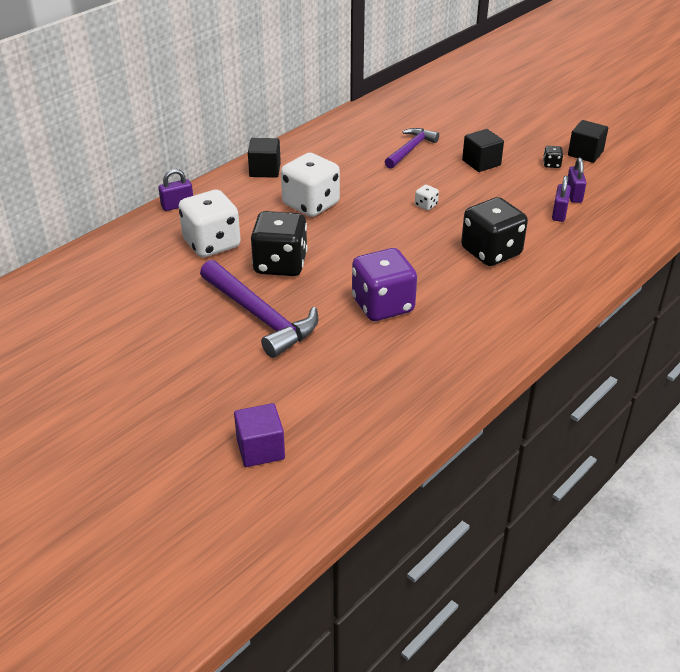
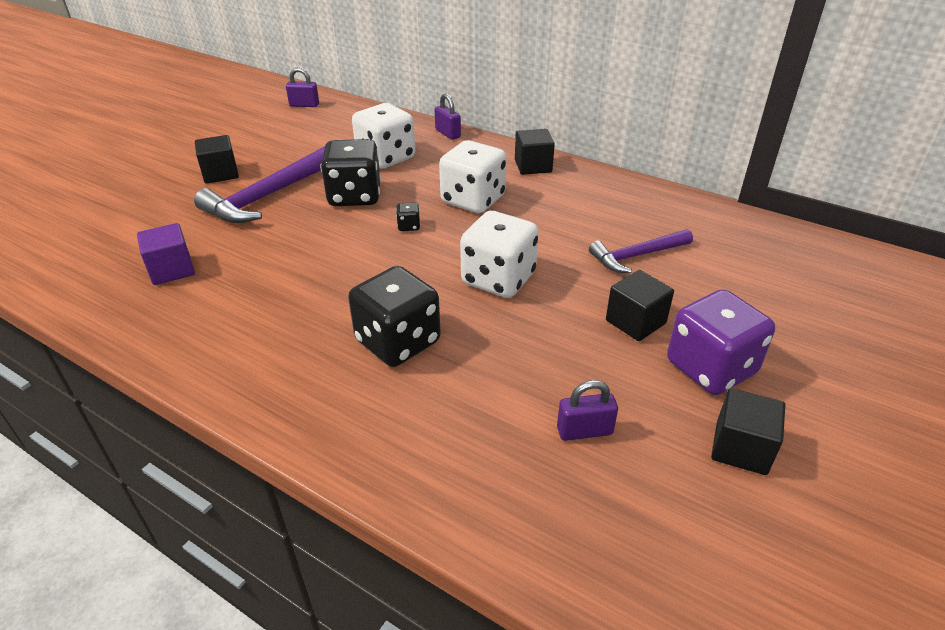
camera: 80 degrees right, 0 degrees up
(195, 351) = (220, 174): none -> black cube
(260, 449) = (80, 220): purple cube -> purple cube (172, 270)
(383, 305) = (281, 264): purple dice -> purple dice (710, 368)
(410, 149) = (637, 256): purple hammer -> purple hammer turned 135 degrees clockwise
(426, 205) = (498, 279): white dice -> white dice, size x2.47
(551, 164) = (674, 401): black dice -> black dice (409, 226)
(559, 213) = (519, 412): purple padlock -> purple padlock (304, 105)

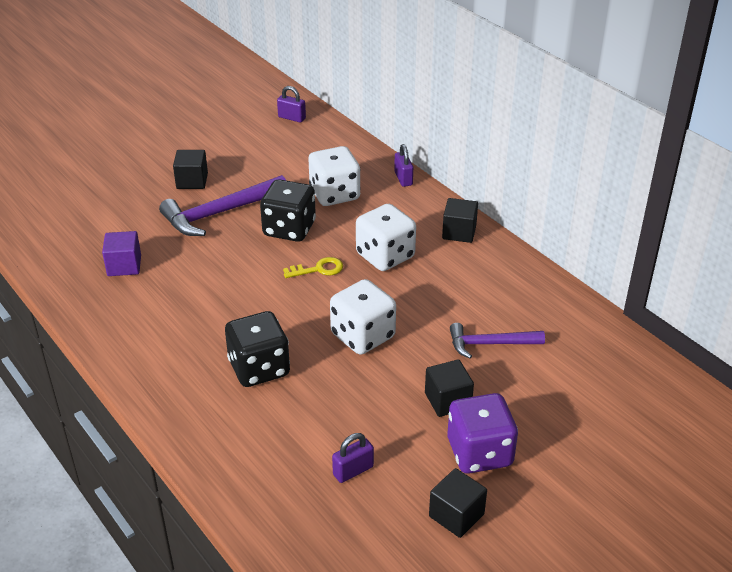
camera: 20 degrees right, 0 degrees up
(409, 226) = (318, 269): black dice -> yellow key
(584, 431) = (353, 471): purple padlock -> purple padlock turned 45 degrees counterclockwise

